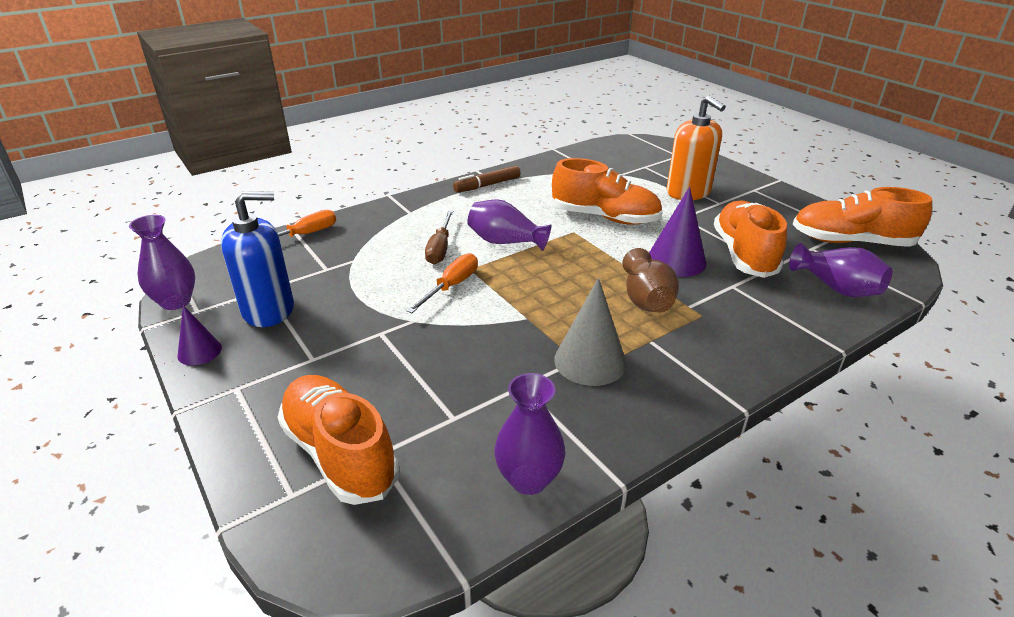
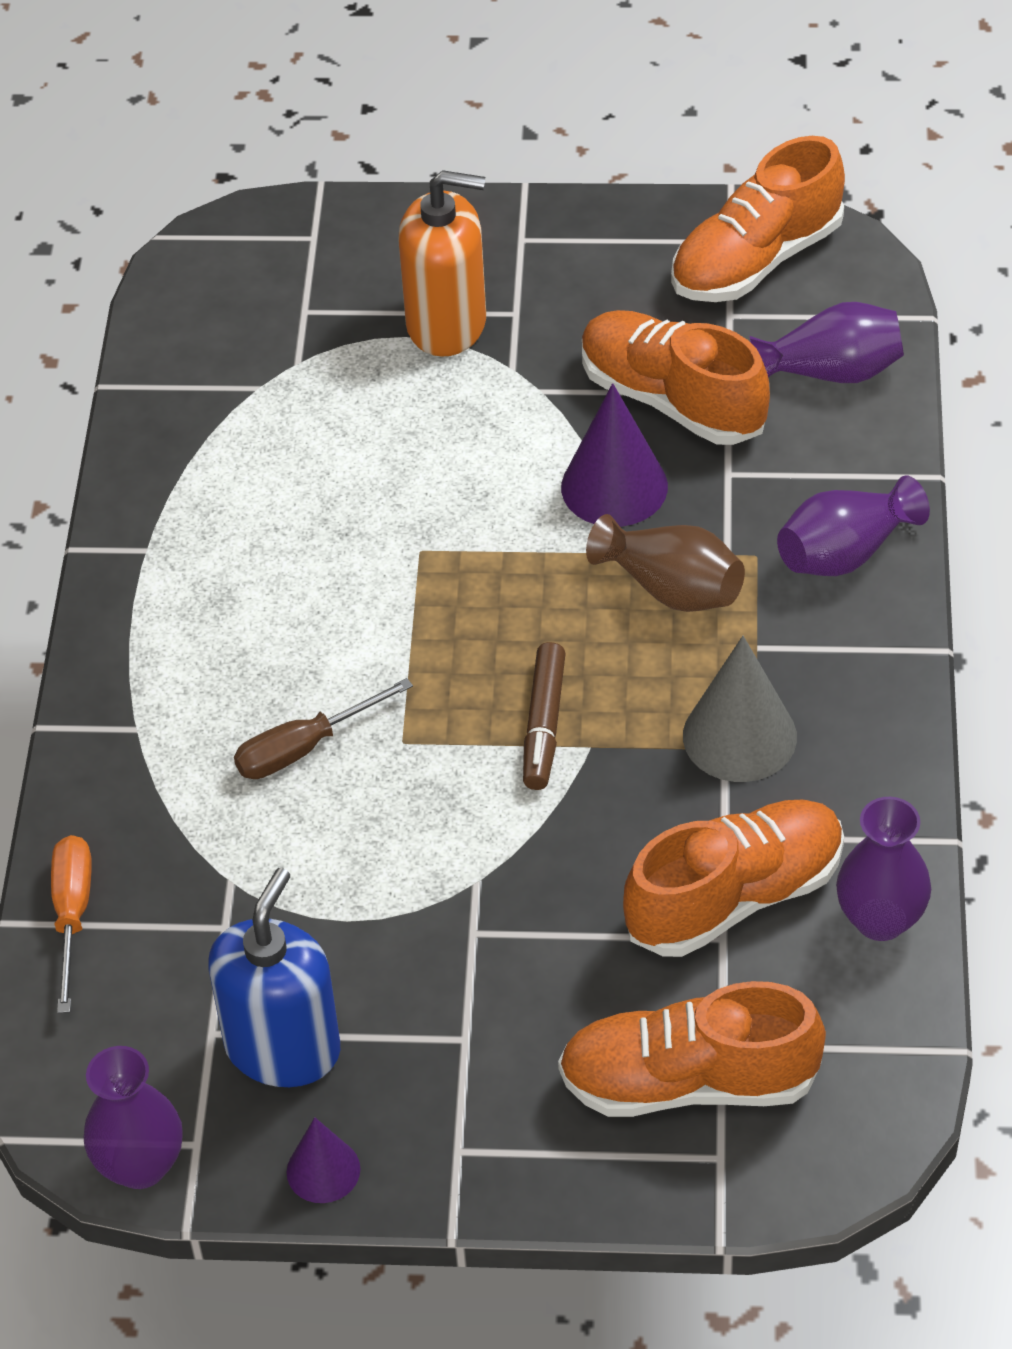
camera: 50 degrees left, 15 degrees up
(440, 248) = (304, 748): brown screwdriver -> brown screwdriver turned 105 degrees clockwise
(451, 286) = (429, 790): orange screwdriver -> none
(487, 185) = (146, 567): brown marker -> brown marker (543, 725)
(505, 242) = (366, 654): purple vase -> purple vase (845, 553)
(605, 217) = (417, 483): orange shoe -> orange shoe (735, 897)

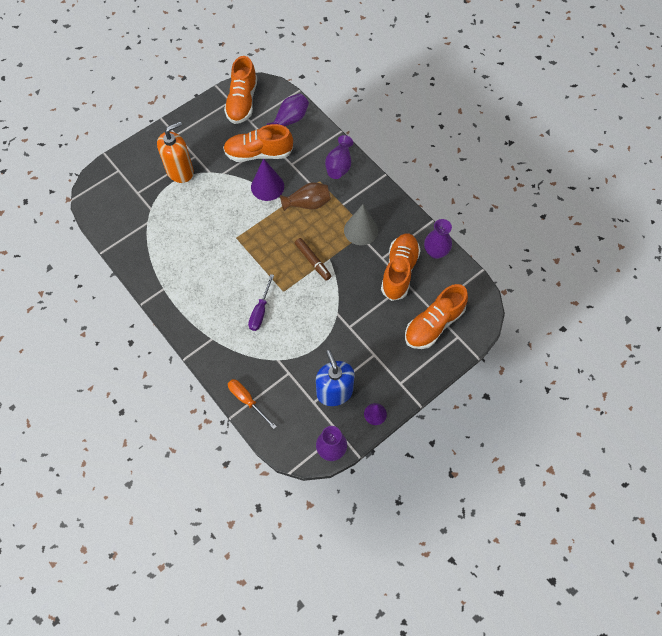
camera: 45 degrees left, 15 degrees up
(304, 748) = (260, 311): brown screwdriver -> purple screwdriver

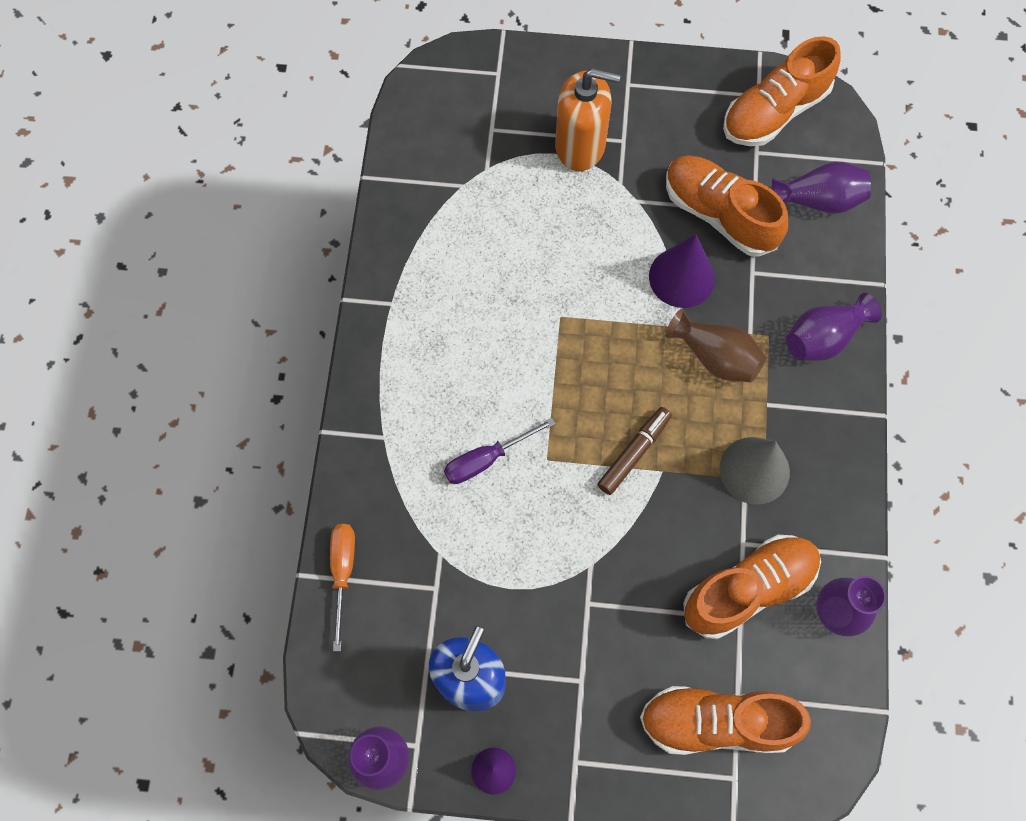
camera: 45 degrees right, 5 degrees up
(313, 261) = (634, 453): brown marker -> brown marker turned 150 degrees counterclockwise

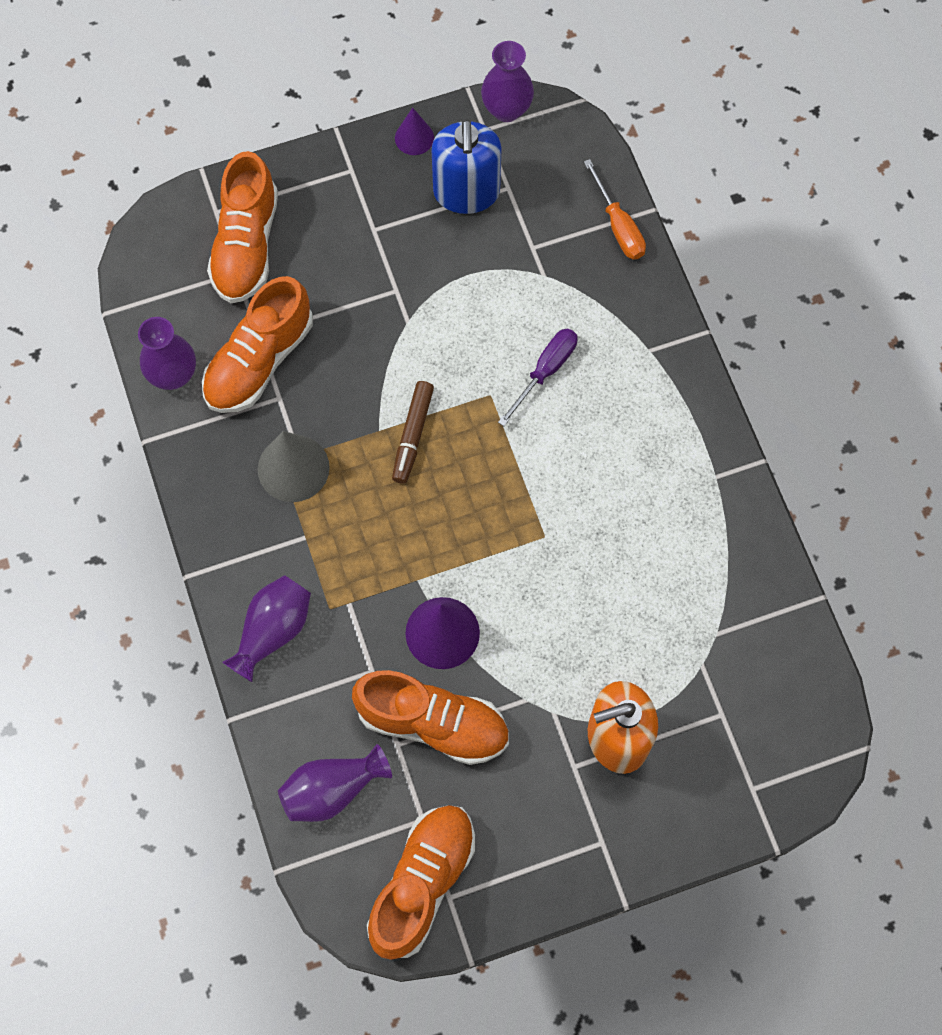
camera: 155 degrees right, 0 degrees up
(715, 357) = (374, 563): brown vase -> none
(717, 722) = (246, 245): orange shoe -> orange shoe turned 120 degrees clockwise

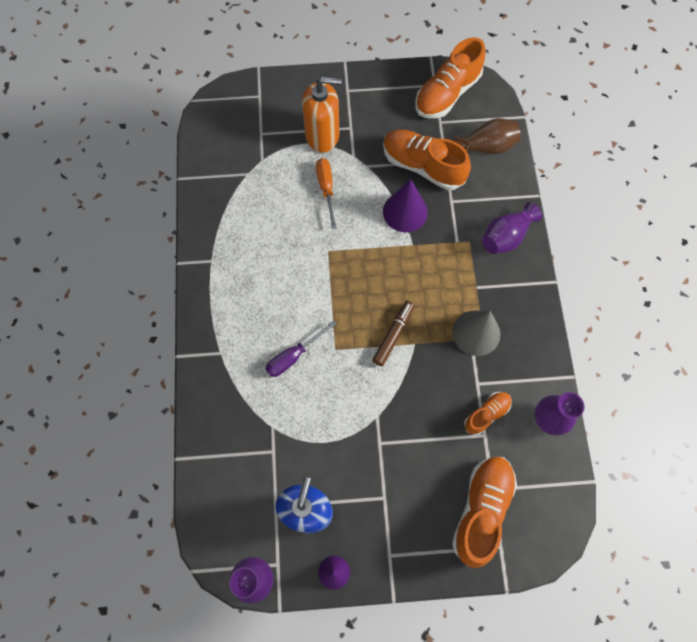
camera: 165 degrees left, 0 degrees up
(259, 361) = (486, 414): orange shoe -> orange shoe, size x0.55
(332, 789) = (486, 147): purple vase -> brown vase
(618, 226) = (206, 452): orange screwdriver -> orange screwdriver (326, 189)

